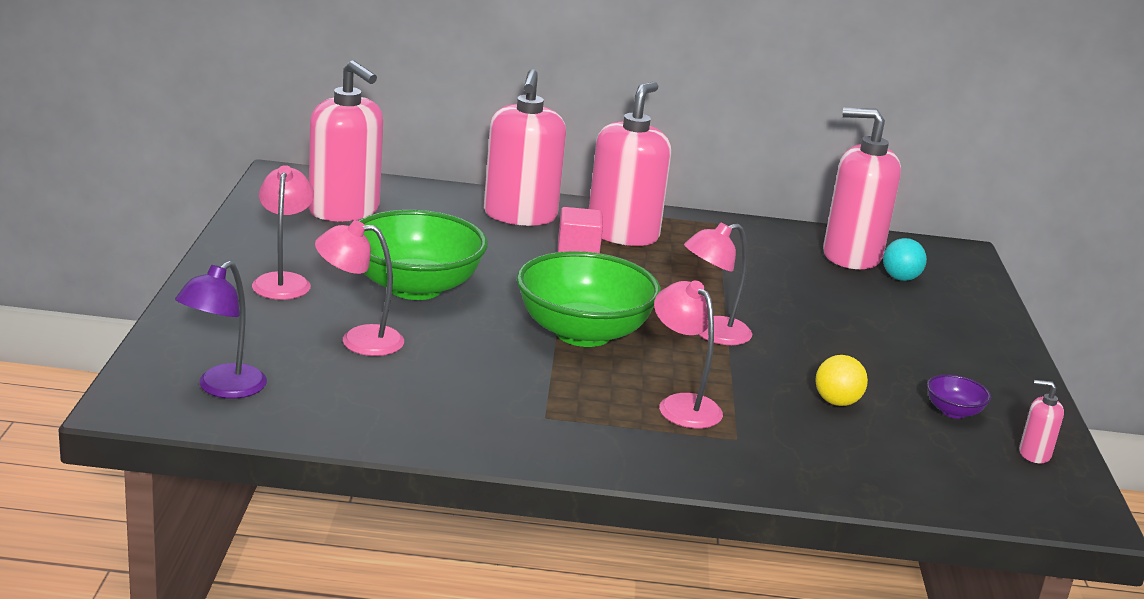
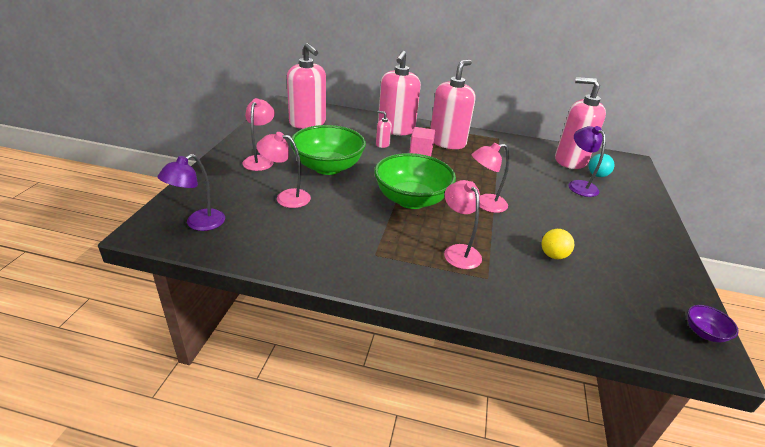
camera: 10 degrees right, 10 degrees up
(869, 296) = (578, 185): none -> purple lamp
(953, 412) = (626, 267): purple bowl -> purple bowl (704, 333)
(1034, 454) = (679, 303): pink soap dispenser -> pink soap dispenser (382, 144)

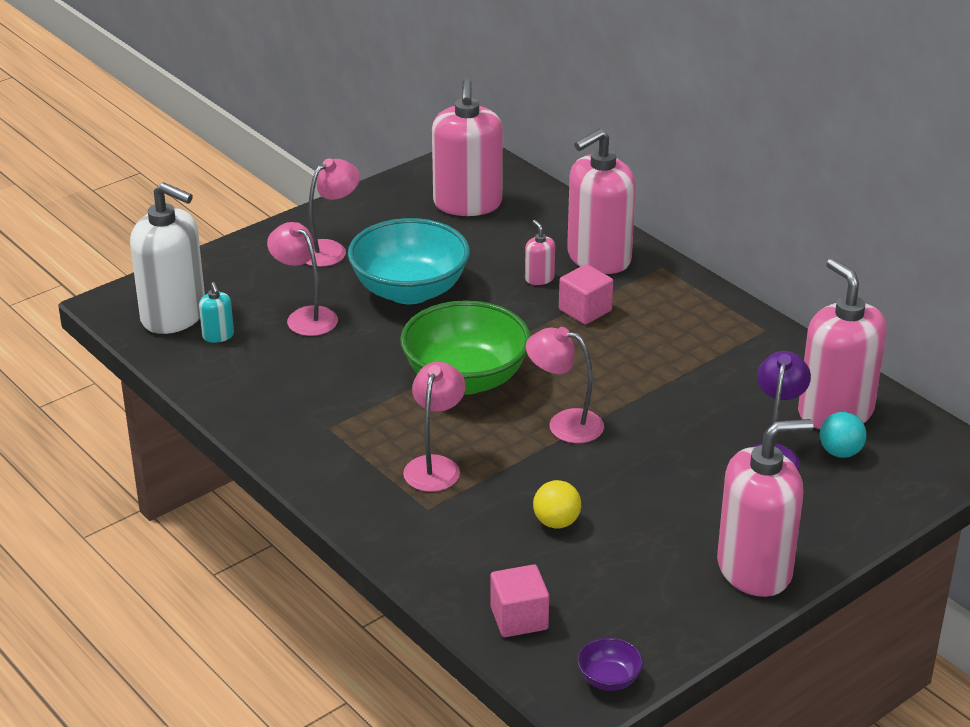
camera: 40 degrees right, 0 degrees up
(199, 224) = (174, 315): purple lamp -> white soap dispenser
(243, 226) = (218, 336): none -> turquoise soap dispenser
(328, 167) = (409, 290): green bowl -> turquoise bowl
(447, 142) = (656, 308): pink soap dispenser -> pink soap dispenser (754, 569)
(618, 321) = (519, 618): none -> pink cube

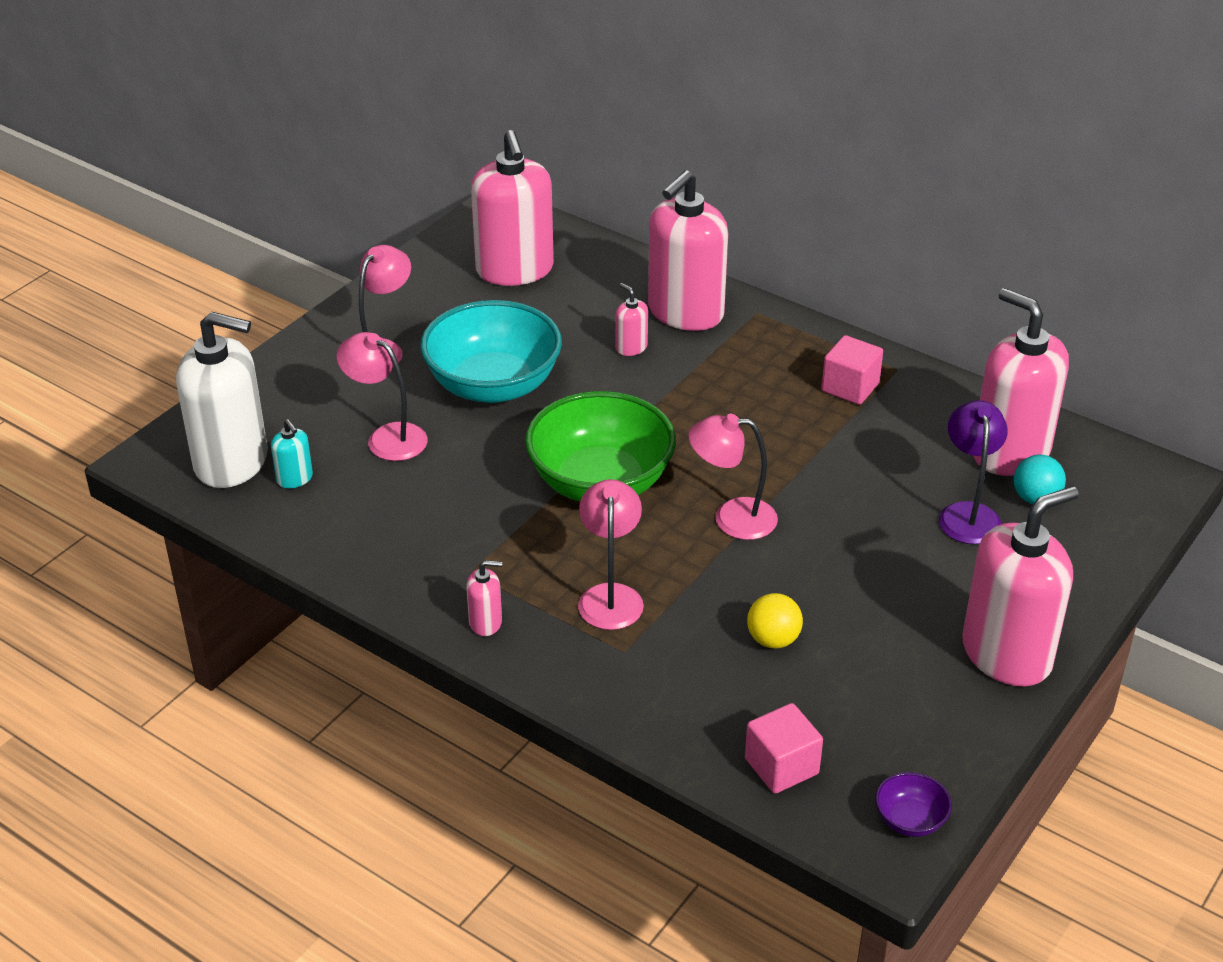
camera: 15 degrees left, 5 degrees up
(324, 468) = (485, 622): none -> pink soap dispenser
(585, 310) = (697, 377): pink cube -> pink cube (850, 387)

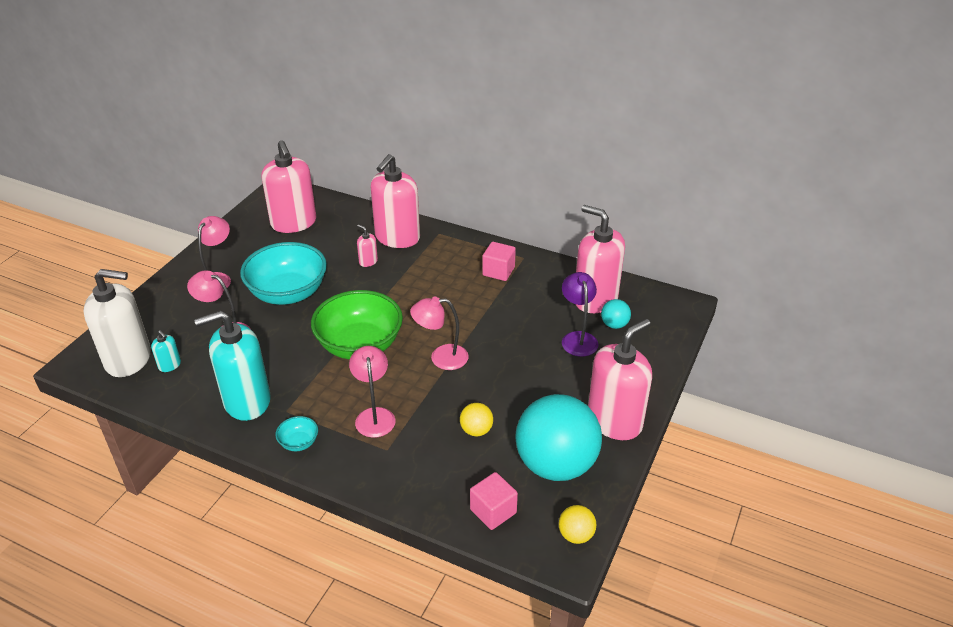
camera: 10 degrees left, 0 degrees up
(410, 549) = (247, 401): none -> turquoise soap dispenser
(485, 622) = (299, 442): pink soap dispenser -> turquoise bowl
(896, 709) = (556, 465): none -> turquoise ball
(910, 820) = (576, 535): purple bowl -> yellow ball

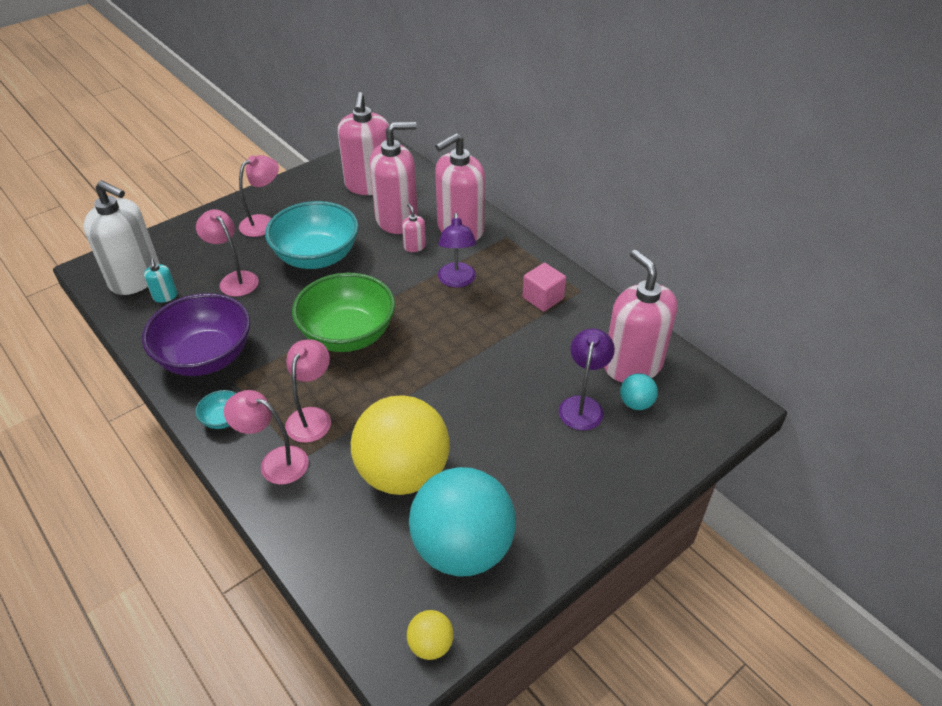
camera: 25 degrees right, 5 degrees up
(247, 401) = (206, 357): turquoise soap dispenser -> purple bowl
(422, 278) = (457, 281): none -> purple lamp
(441, 358) = (420, 376): pink lamp -> pink lamp (275, 462)
(476, 430) = (403, 473): yellow ball -> yellow ball, size x2.42
(493, 511) = (360, 575): pink cube -> none
(614, 421) = (563, 522): pink soap dispenser -> pink soap dispenser (397, 220)

